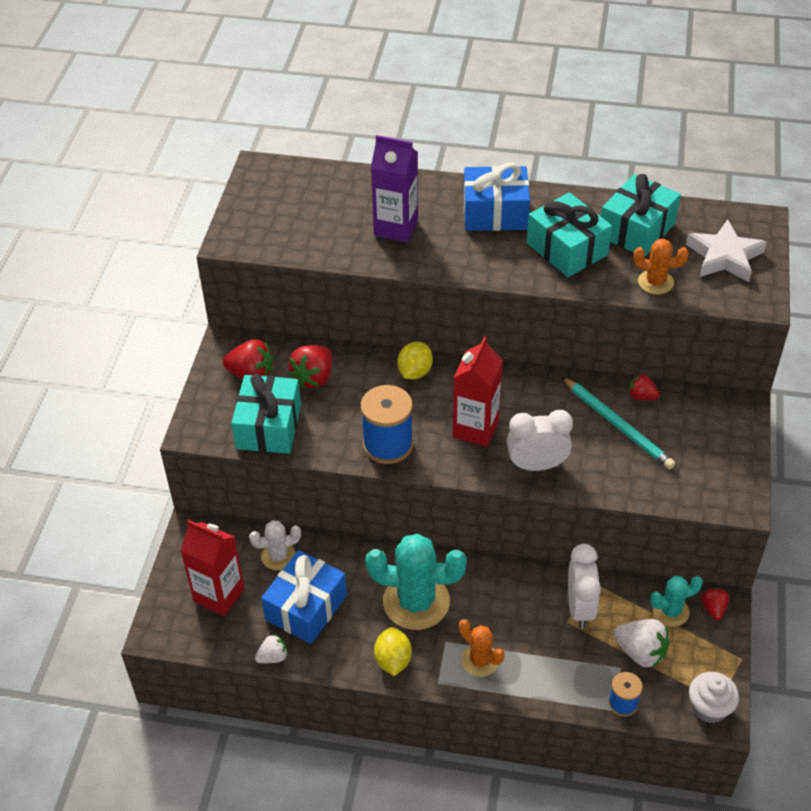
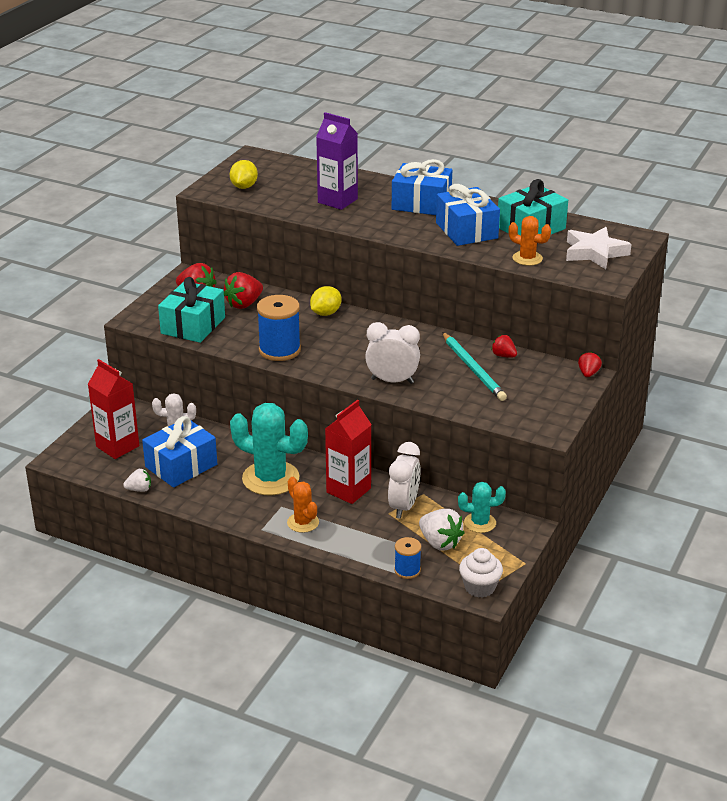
camera: 15 degrees right, 15 degrees down
(393, 660) = (232, 509): yellow lemon -> yellow lemon (244, 187)
(475, 429) = (355, 352): red carton -> red carton (348, 490)
(567, 249) = (466, 230): turquoise gift -> blue gift
(713, 608) = (518, 528): red strawberry -> red strawberry (588, 373)

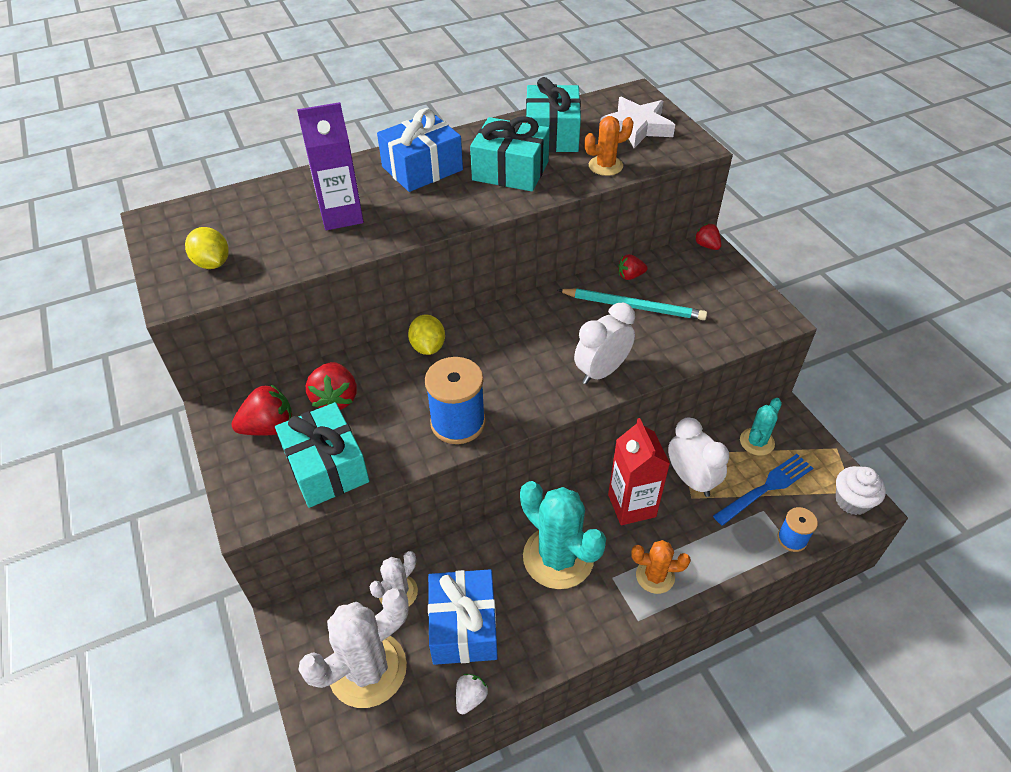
camera: 50 degrees left, 15 degrees up
(117, 446) = (367, 669): red carton -> white cactus
(270, 478) = (558, 557): turquoise cactus -> turquoise cactus turned 75 degrees clockwise
(440, 542) = (766, 488): white strawberry -> blue fork
(466, 230) = (510, 171): blue gift -> turquoise gift

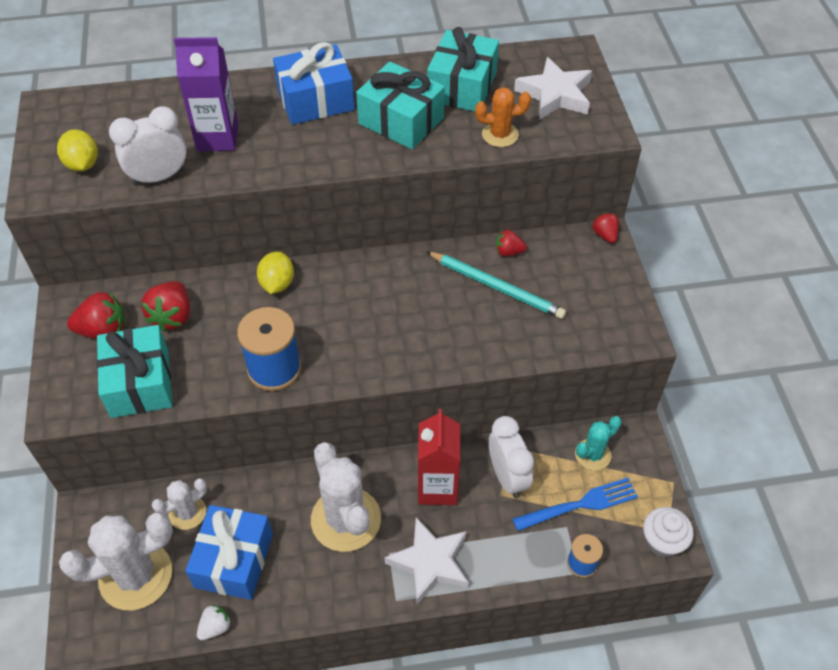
camera: 15 degrees right, 5 degrees up
(558, 557) = (346, 519): turquoise cactus -> white cactus
(601, 371) = (433, 349): white clock -> white clock (159, 177)
(655, 576) = (430, 563): orange cactus -> white star

